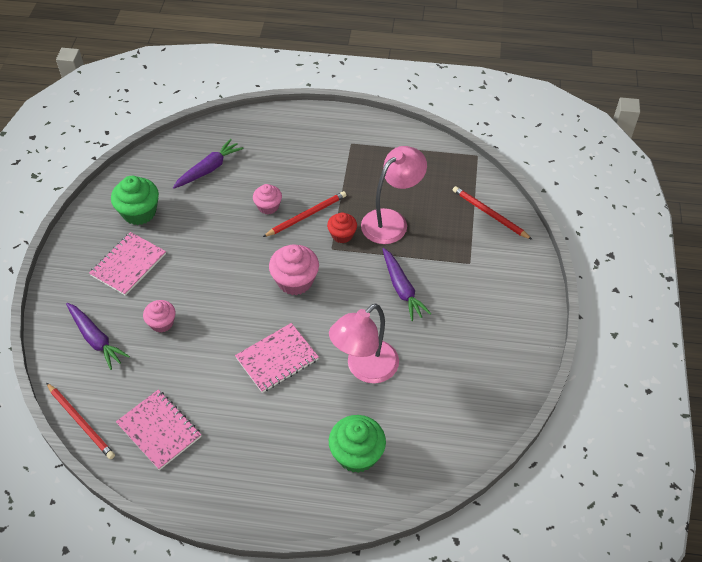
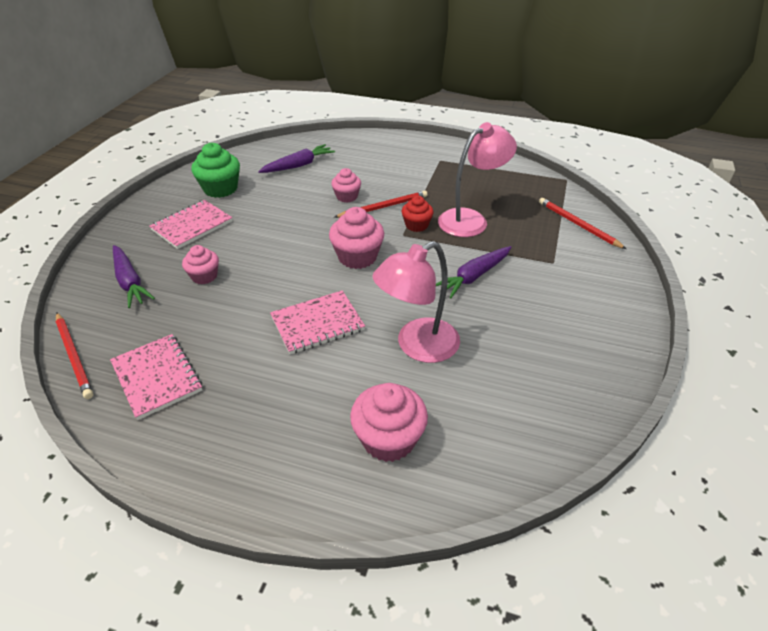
camera: 10 degrees right, 10 degrees down
(357, 454) = (388, 439): green cupcake -> pink cupcake
(402, 289) = (473, 276): purple carrot -> purple carrot turned 60 degrees clockwise

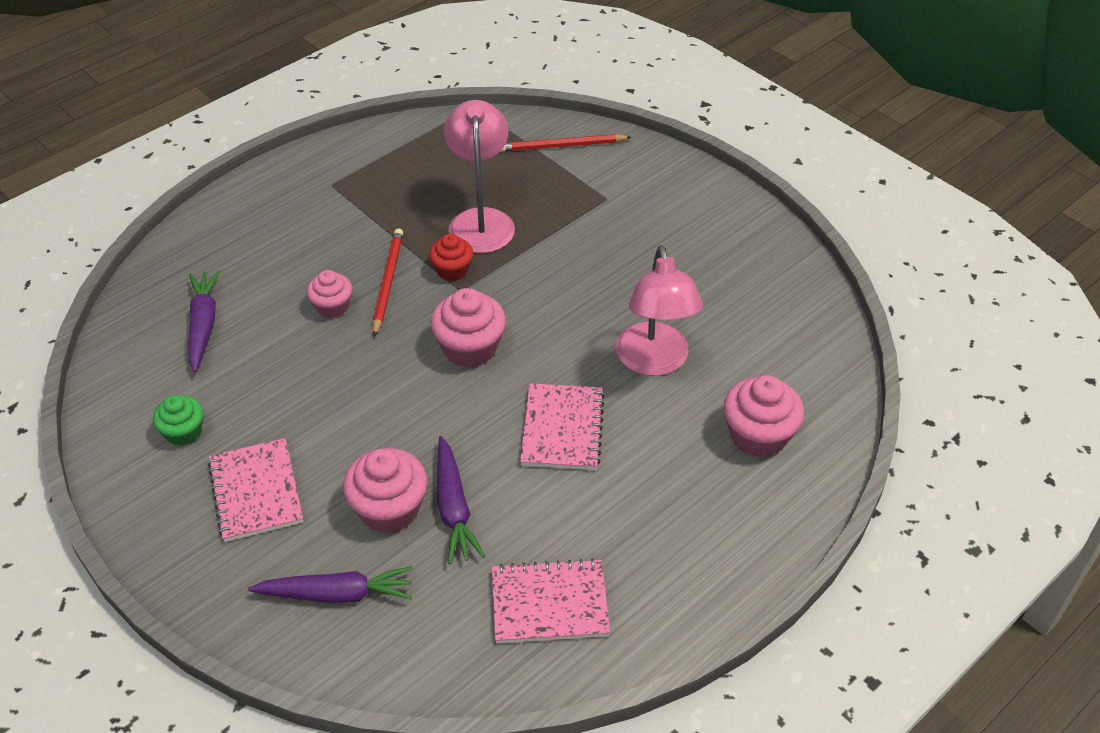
camera: 60 degrees left, 5 degrees up
(74, 356) = (453, 684): red pencil -> none
(204, 276) = (389, 509): pink cupcake -> pink cupcake, size x1.60
(220, 189) = (183, 432): green cupcake -> green cupcake, size x0.63
(473, 276) = (582, 268): purple carrot -> purple carrot (453, 508)

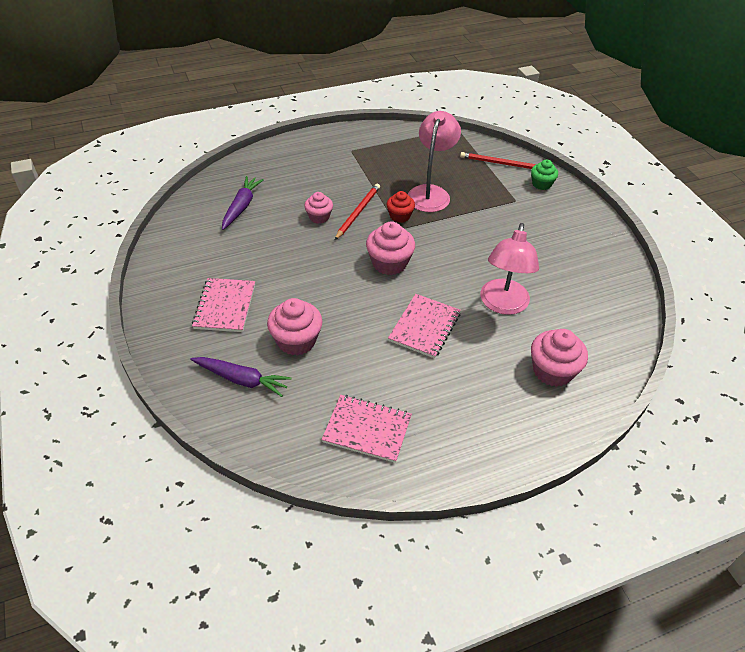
camera: 20 degrees right, 0 degrees up
(183, 432) = (201, 261): green cupcake -> green cupcake (541, 184)
(453, 508) = (335, 352): purple carrot -> none

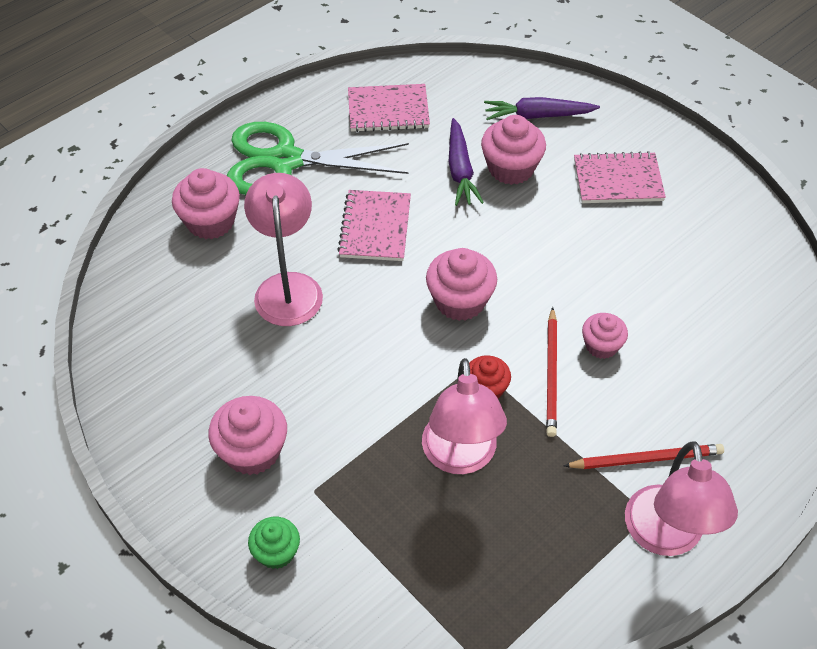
camera: 160 degrees right, 5 degrees up
(225, 306) = (618, 180): pink notebook -> pink notebook turned 75 degrees counterclockwise
(241, 207) = (722, 325): purple carrot -> purple carrot (460, 170)
(348, 142) = (666, 537): none -> pink lamp
(479, 407) = (284, 161): none -> green scissors
(501, 163) = (364, 584): red pencil -> red pencil (646, 459)
(546, 225) = (252, 451): none -> pink cupcake

